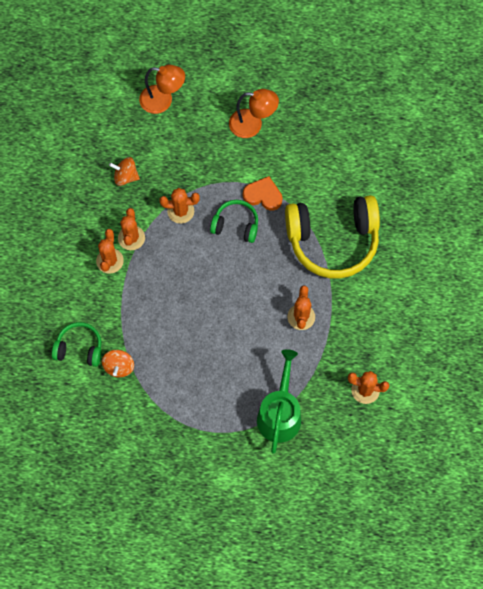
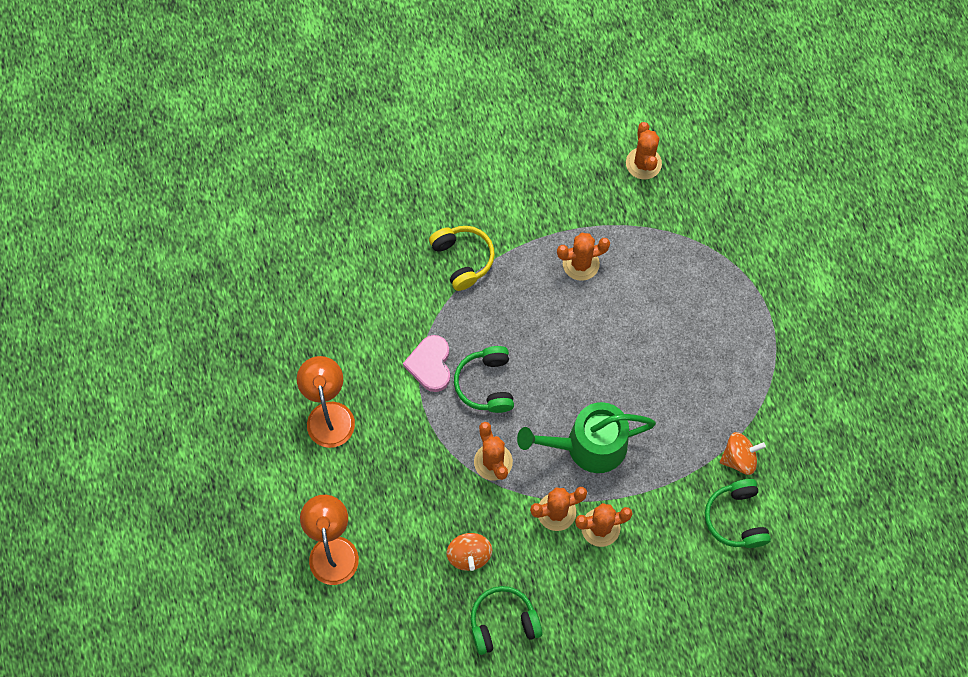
camera: 110 degrees left, 0 degrees up
(75, 182) = (503, 622): none -> green headphones
(263, 195) = (430, 365): orange heart -> pink heart
(280, 414) = (714, 248): green watering can -> green watering can (588, 446)
(333, 241) = (463, 259): yellow headphones -> yellow headphones, size x0.50

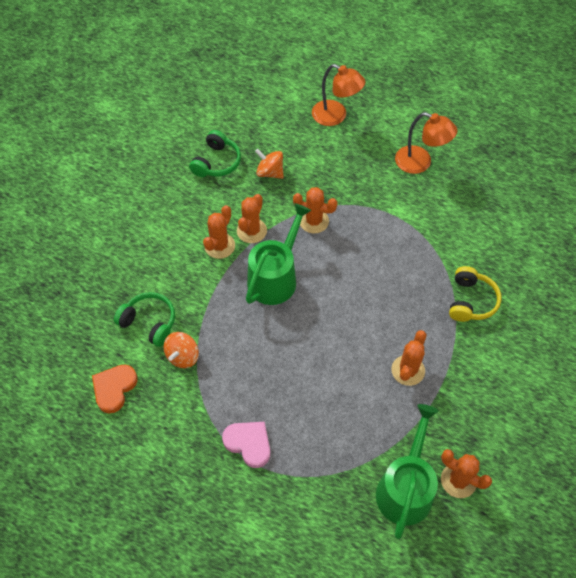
camera: 130 degrees right, 10 degrees down
(430, 365) = (408, 232): pink heart -> pink heart (249, 443)
(463, 259) = (471, 301): yellow headphones -> yellow headphones turned 90 degrees counterclockwise
(486, 384) = (368, 252): green headphones -> none
(685, 196) = (405, 488): none -> green watering can
(820, 489) = (114, 388): none -> orange heart

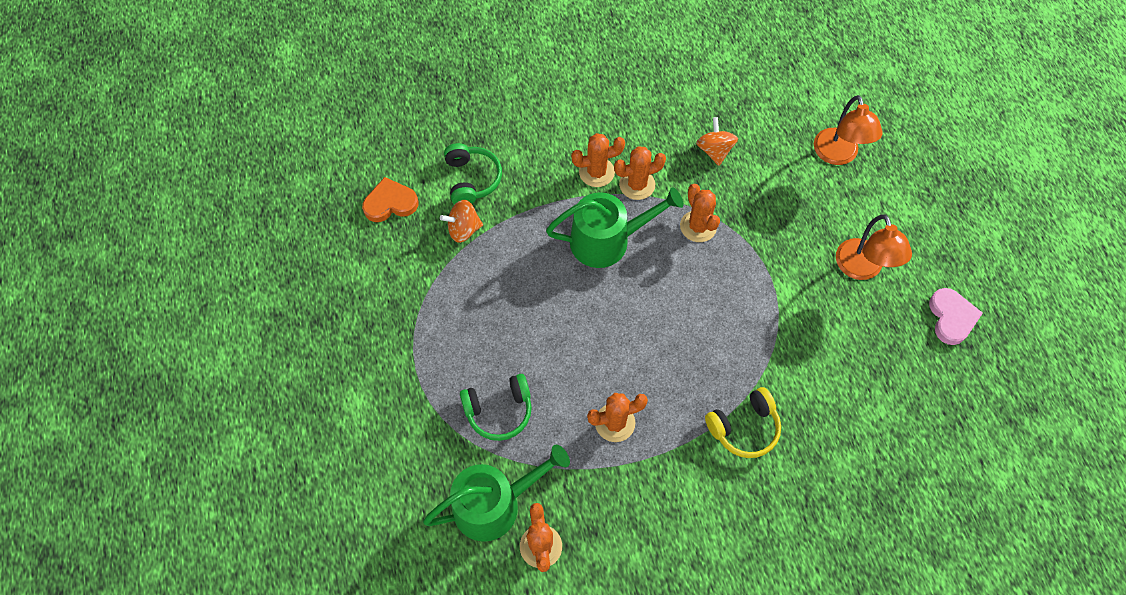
camera: 50 degrees right, 5 degrees up
(217, 162) = (681, 101): green headphones -> green headphones (499, 411)
(249, 443) = (428, 343): pink heart -> pink heart (951, 318)

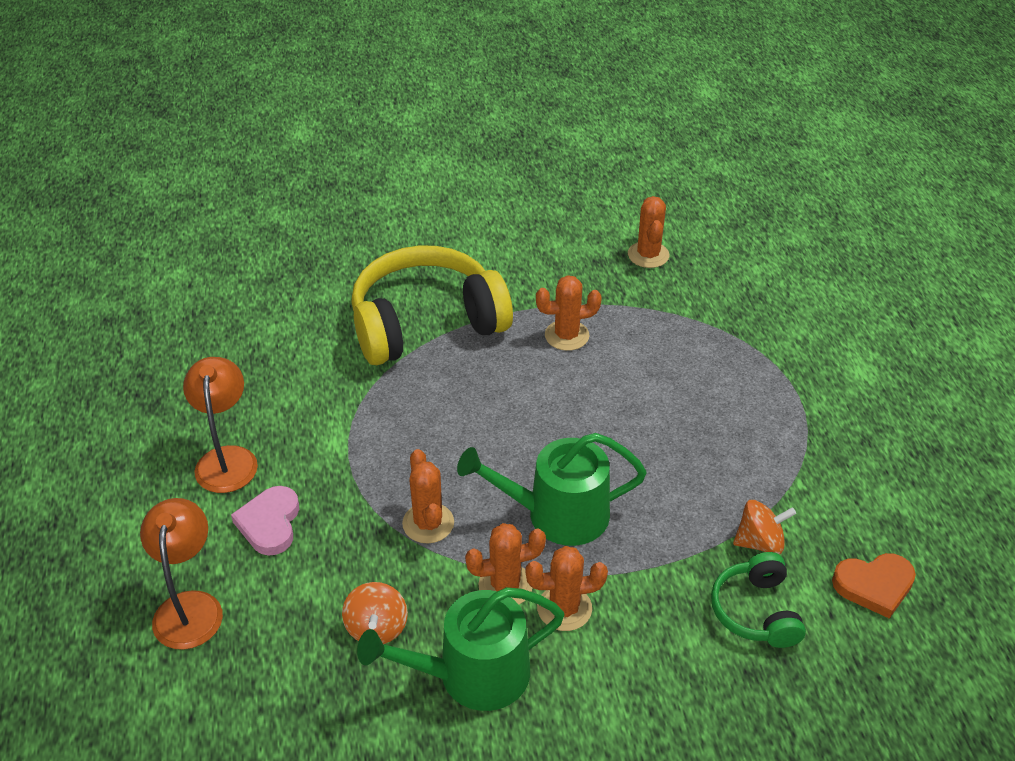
camera: 175 degrees left, 20 degrees down
(494, 504) = (696, 284): green watering can -> green watering can (472, 675)
(499, 411) = (696, 353): green headphones -> none
(744, 428) = (426, 323): yellow headphones -> yellow headphones, size x1.99
(951, 318) = (145, 402): pink heart -> pink heart (270, 523)

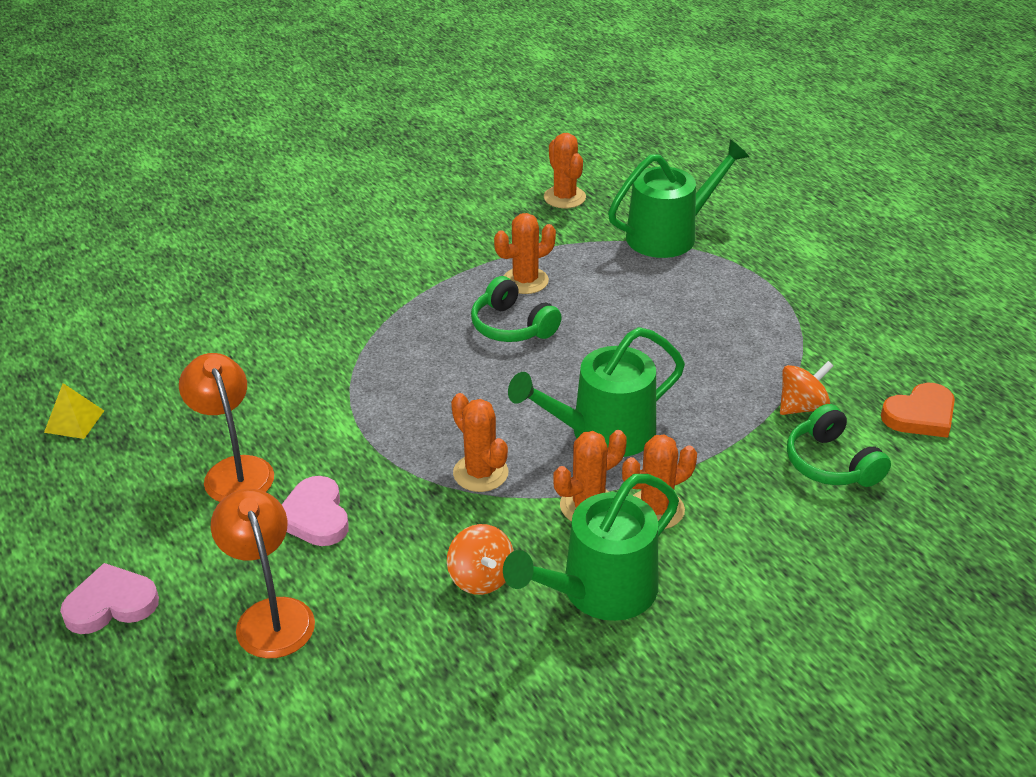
camera: 20 degrees left, 5 degrees down
(74, 555) = (111, 604): none -> pink heart
(125, 374) = (74, 421): none -> yellow pyramid
(426, 323) = (378, 301): yellow headphones -> none
(531, 380) = (512, 326): none -> green headphones
(727, 320) = (669, 235): none -> green watering can

